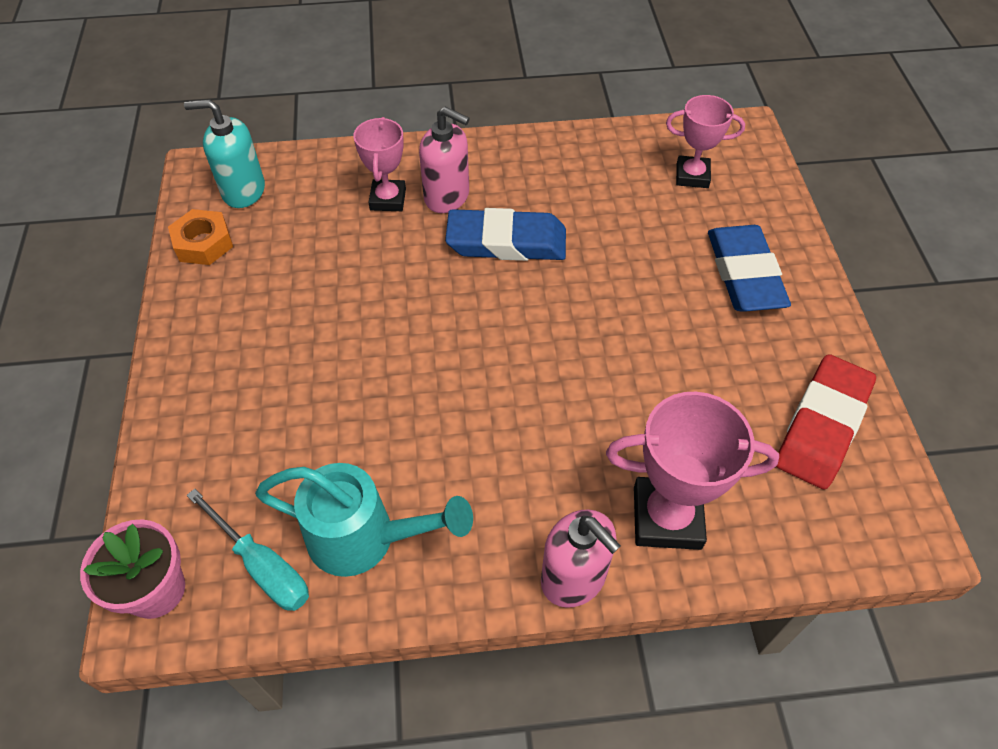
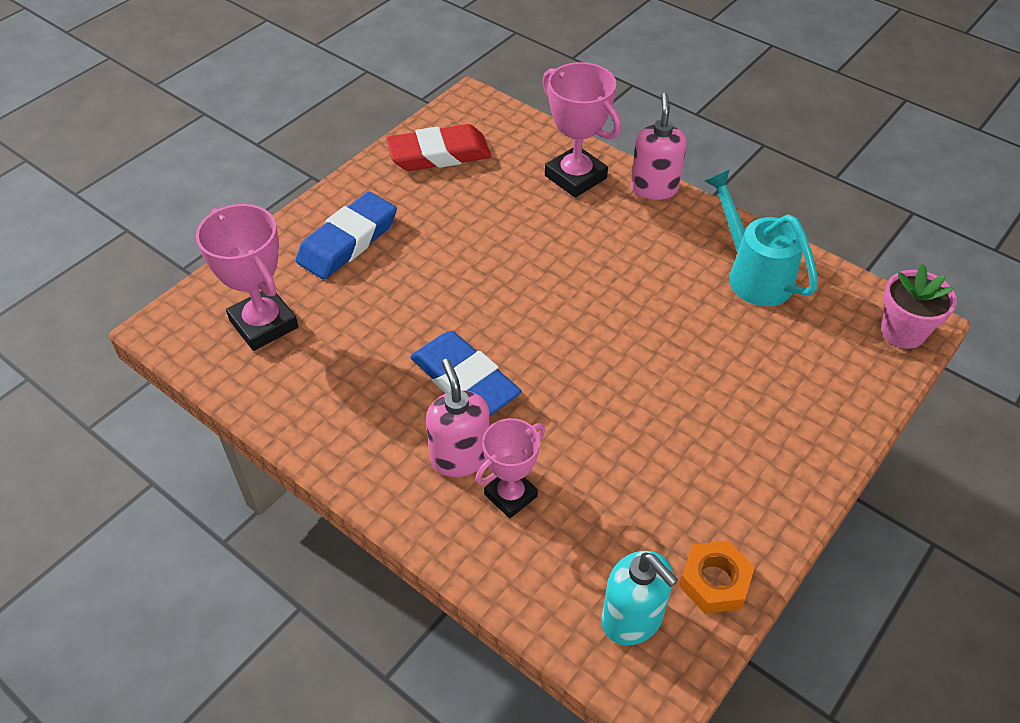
camera: 135 degrees left, 5 degrees down
(262, 566) = (826, 301): turquoise screwdriver -> none
(692, 176) = (264, 324): pink trophy -> pink trophy, size x1.53

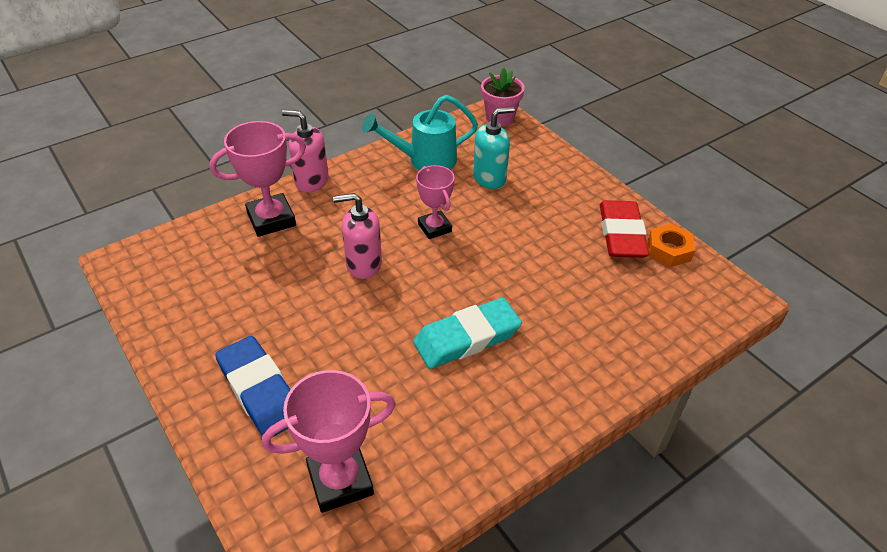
camera: 75 degrees left, 5 degrees down
(439, 154) = (181, 299): red eraser -> red eraser (621, 234)
(460, 457) = (543, 357): pink soap dispenser -> pink soap dispenser (363, 264)
(464, 380) = (467, 338): blue eraser -> turquoise eraser
(510, 495) = (585, 334): pink trophy -> pink trophy (434, 228)
(632, 619) = (692, 295): turquoise soap dispenser -> turquoise soap dispenser (489, 178)

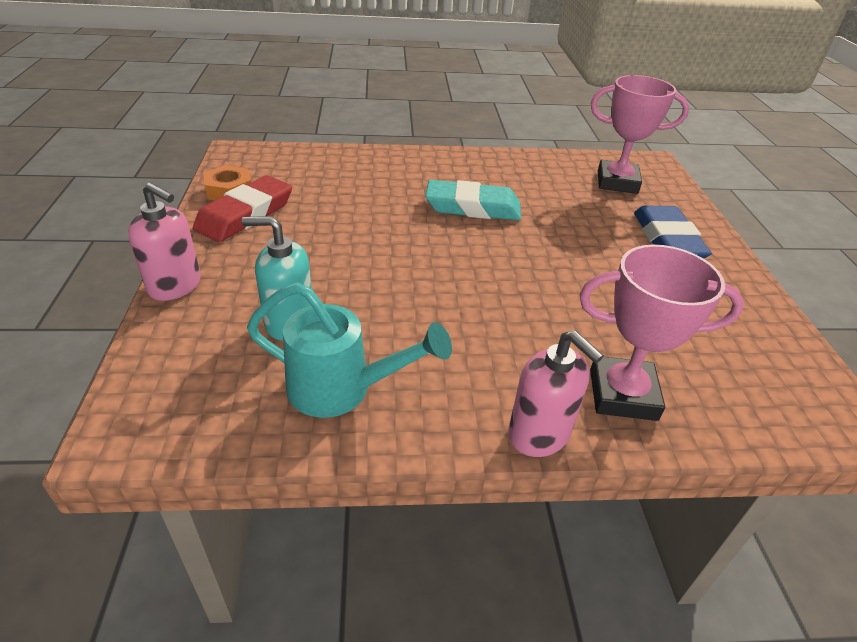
camera: 150 degrees left, 5 degrees down
(363, 264) = (527, 292): pink soap dispenser -> pink soap dispenser (175, 286)
(434, 228) = (418, 295): pink trophy -> none
(500, 118) = (136, 415): pink flower pot -> none

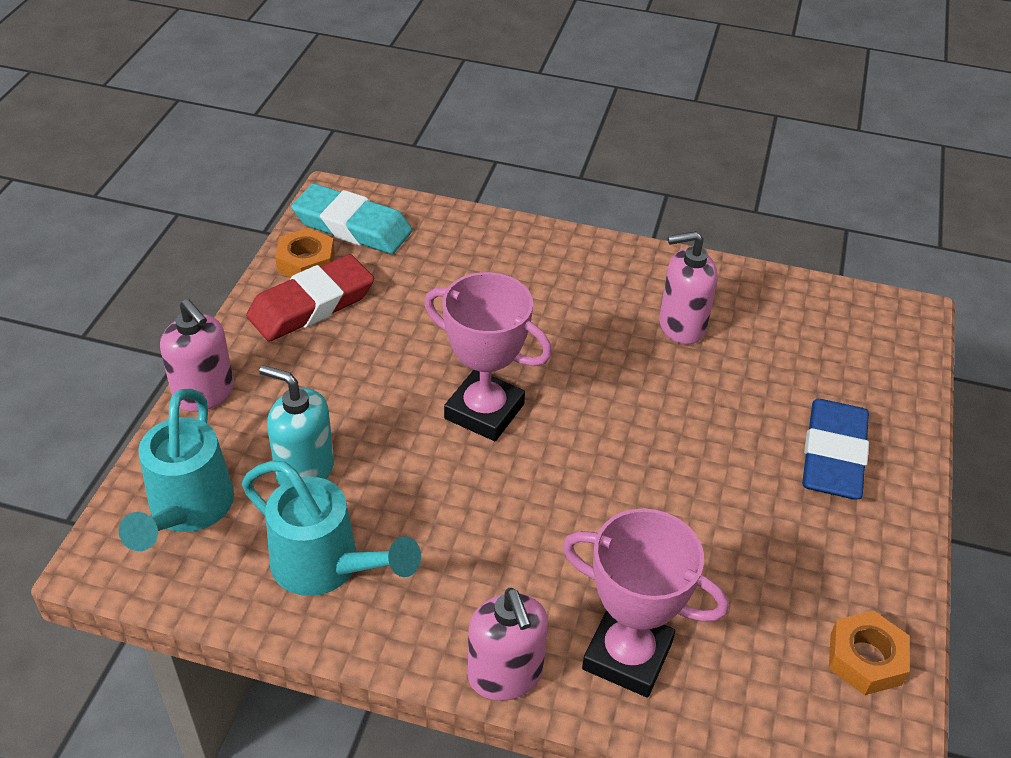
camera: 20 degrees right, 5 degrees up
(191, 375) = (187, 511): none -> turquoise watering can
(473, 207) = (595, 348): turquoise eraser -> turquoise eraser (352, 226)
(522, 187) = (681, 326): none -> pink soap dispenser
(617, 182) = (826, 343): pink trophy -> pink trophy (484, 411)
(781, 354) = (865, 659): none -> orange nut

